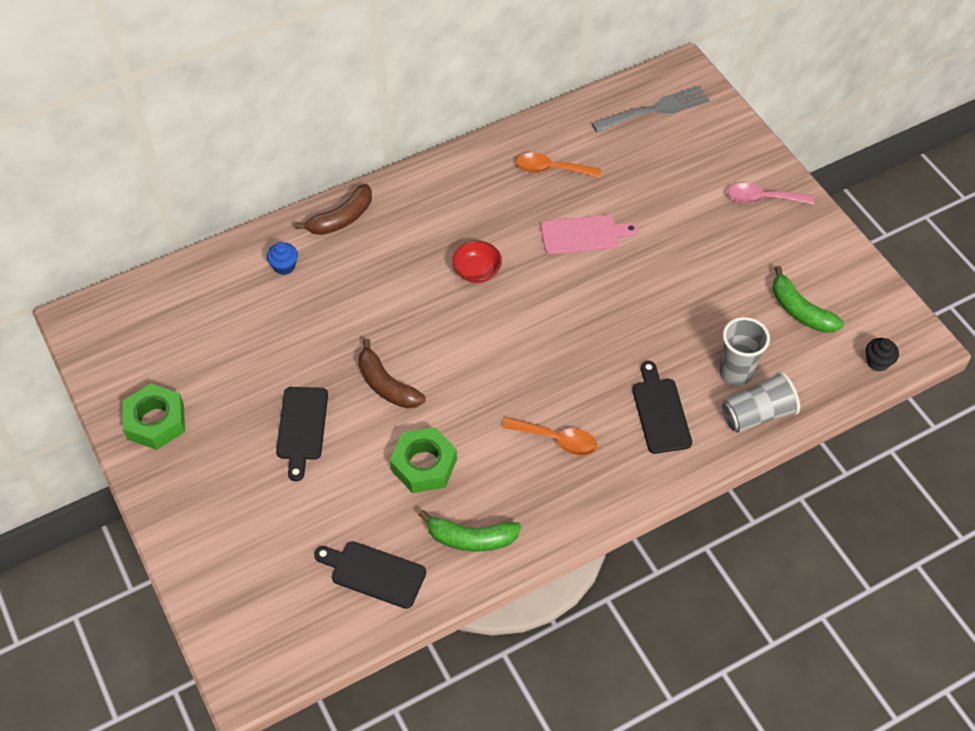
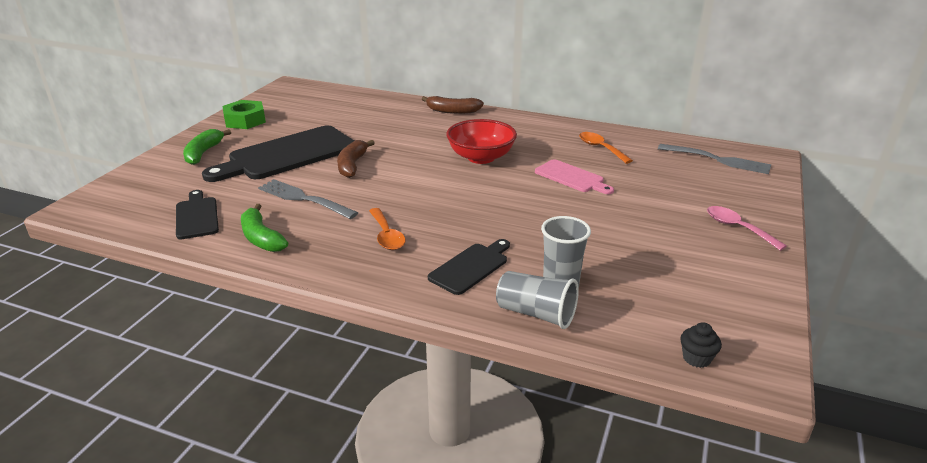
camera: 50 degrees right, 25 degrees down
(284, 266) = (395, 110): blue cupcake -> none
(302, 427) = (288, 155): black cutting board -> black cutting board, size x1.92
(424, 465) = (305, 199): green nut -> grey fork
(477, 271) = (481, 157): red bowl -> red bowl, size x1.74
(800, 310) = (672, 290): green banana -> green banana (203, 153)

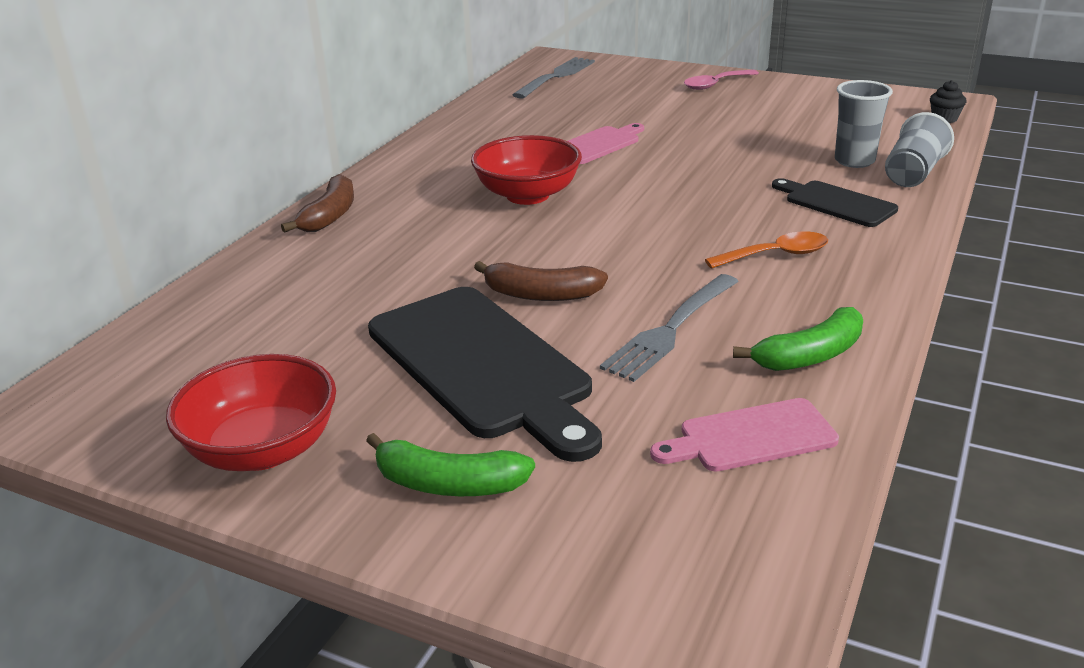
camera: 85 degrees left, 0 degrees up
(197, 216) = (751, 437): black cutting board -> pink cutting board
(245, 120) = (263, 450): green nut -> red bowl
(601, 148) = (512, 125): orange spoon -> none

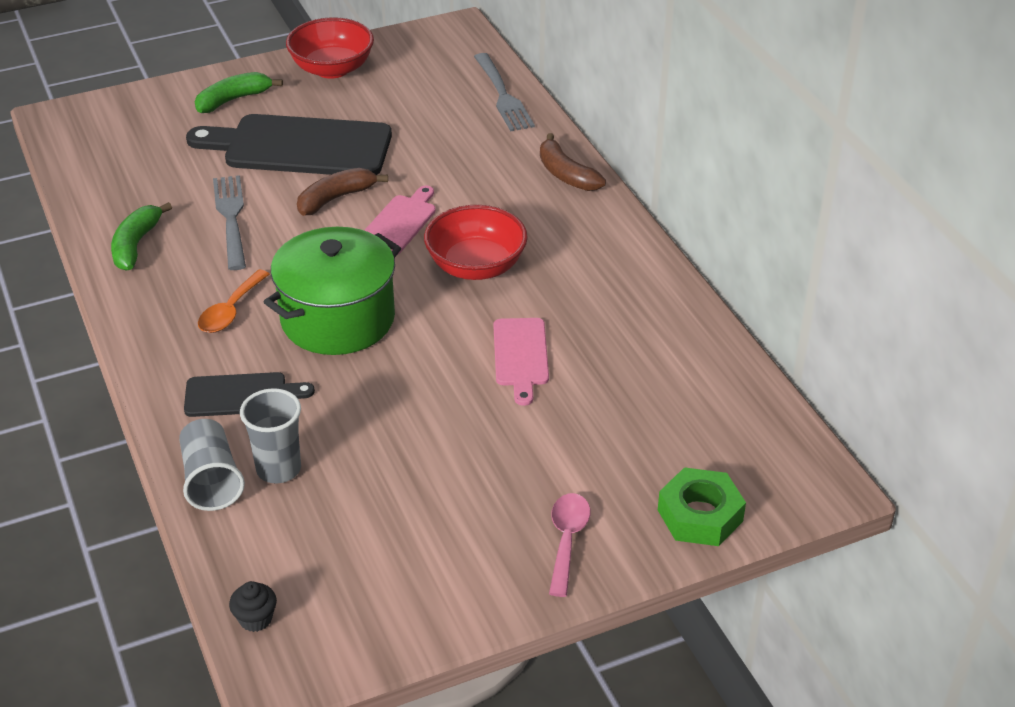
camera: 130 degrees right, 10 degrees up
(556, 77) = (743, 445): grey fork -> grey fork (502, 95)
(631, 69) = (700, 515): none -> green nut
(691, 212) = (337, 319): none -> green pot
(751, 437) = (124, 185): pink cutting board -> pink cutting board (399, 223)

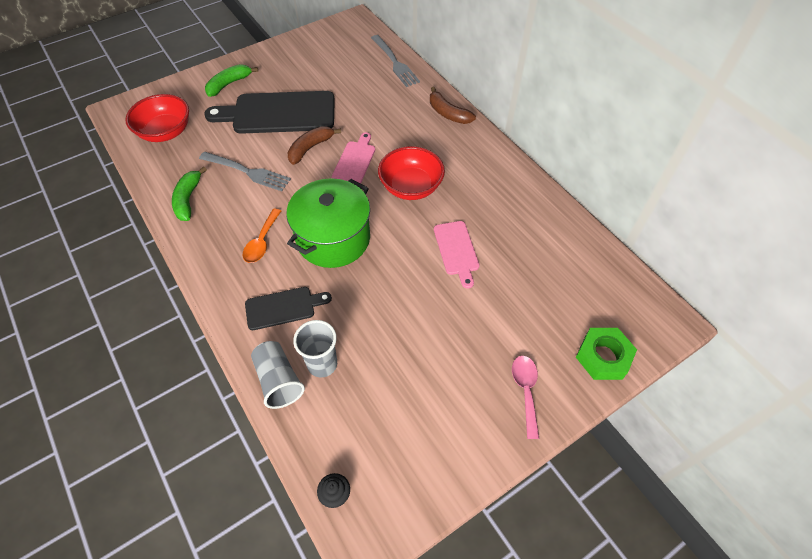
camera: 10 degrees left, 15 degrees up
(231, 219) = (247, 172): grey fork -> grey fork turned 135 degrees clockwise
(332, 69) = (286, 55): red bowl -> red bowl (165, 132)

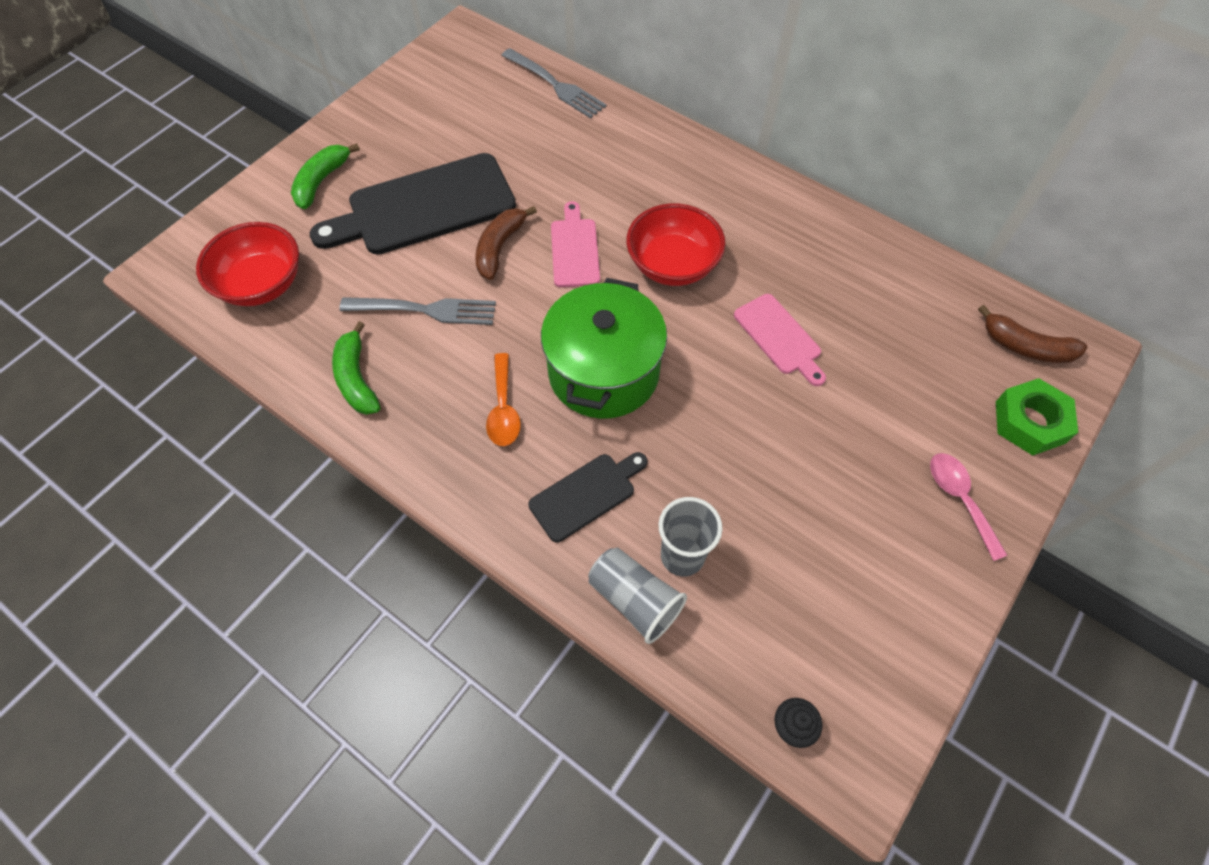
camera: 20 degrees left, 5 degrees up
(448, 113) = (669, 143): brown banana -> brown banana (1025, 346)

